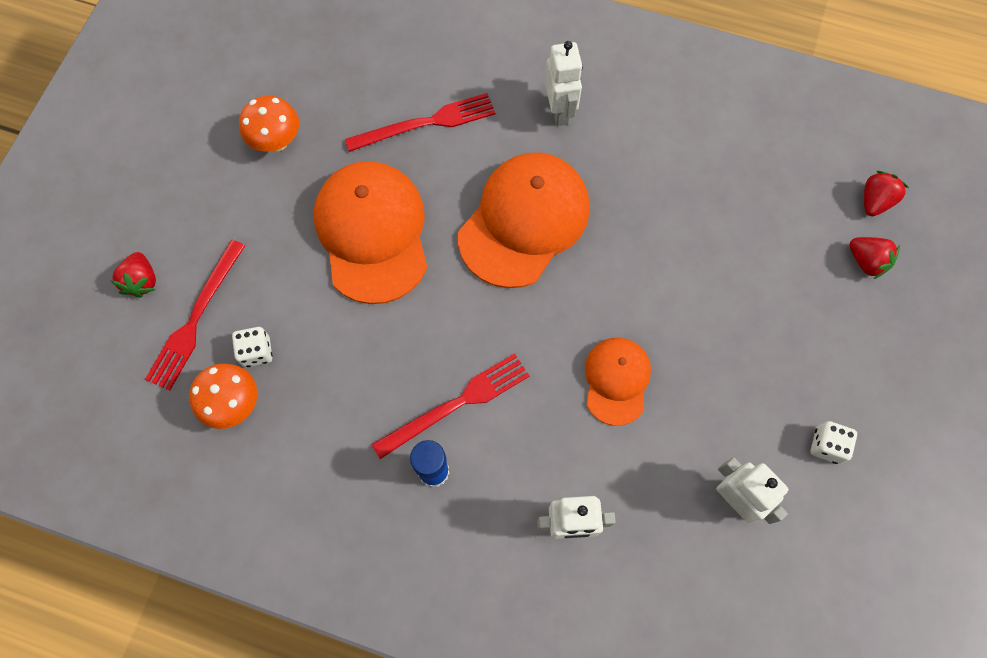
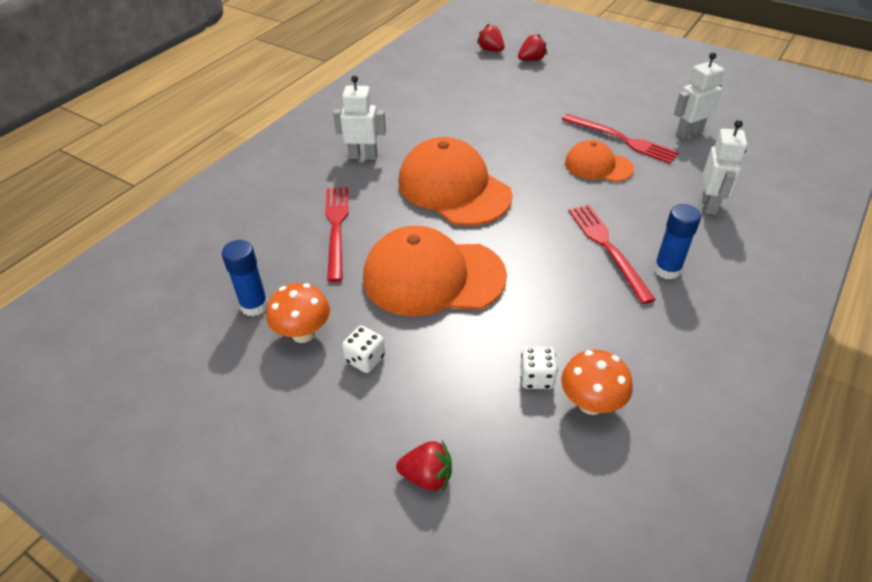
camera: 75 degrees left, 25 degrees down
(196, 318) = (487, 427): red fork -> red fork (622, 139)
(303, 90) = (254, 306): none -> blue glue stick
(826, 445) = (652, 94): white dice -> white dice (365, 359)

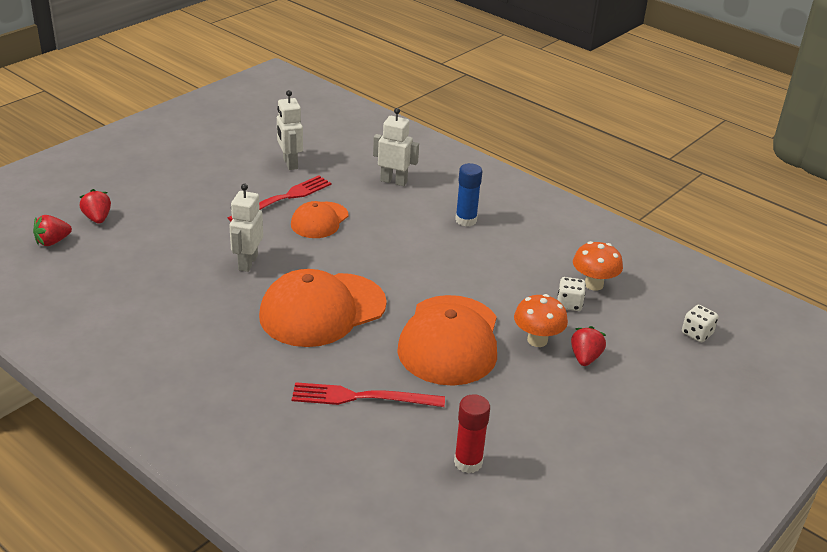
camera: 85 degrees left, 10 degrees down
(254, 306) = (468, 462): blue glue stick -> red glue stick
(303, 333) = (509, 428): orange mushroom -> orange mushroom (537, 340)
(363, 156) = (236, 367): white robot -> white robot (247, 263)
(365, 359) = (544, 391): white dice -> white dice (697, 333)
(427, 476) = (656, 370): red strawberry -> red strawberry (585, 358)
(607, 248) = (434, 241): red fork -> none

